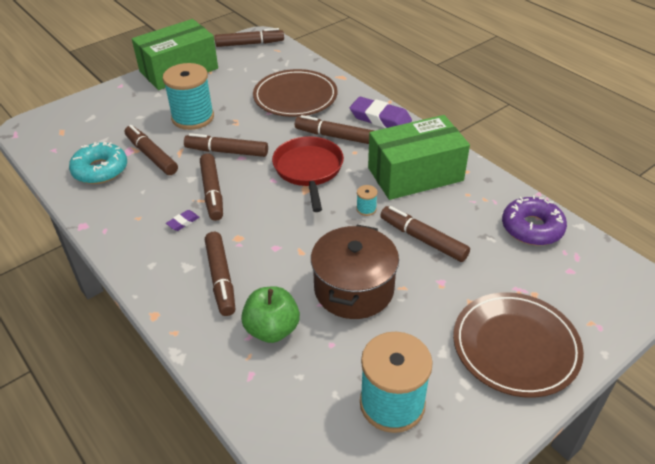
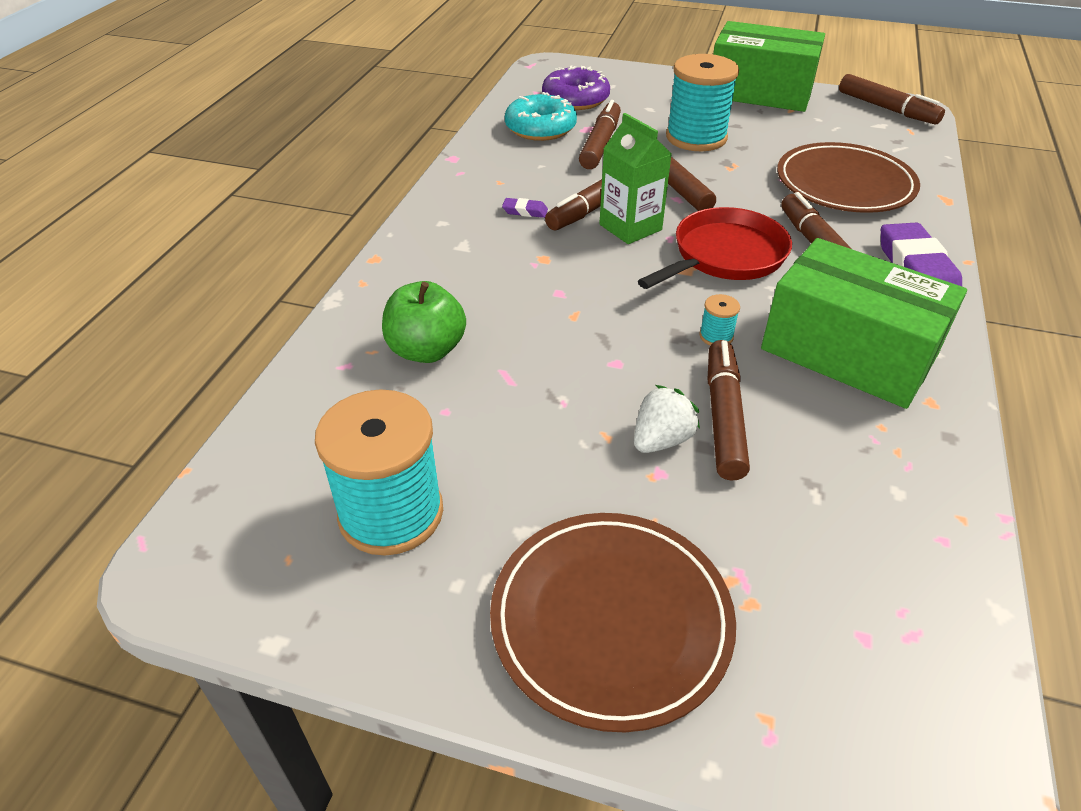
camera: 55 degrees right, 0 degrees up
(221, 278) = (468, 276): brown marker -> none
(247, 189) = (630, 227): none -> green carton
(354, 289) = (557, 389): brown pot -> none
(421, 269) = (661, 440): none -> white strawberry
(532, 228) = (906, 540): purple donut -> purple donut (575, 99)

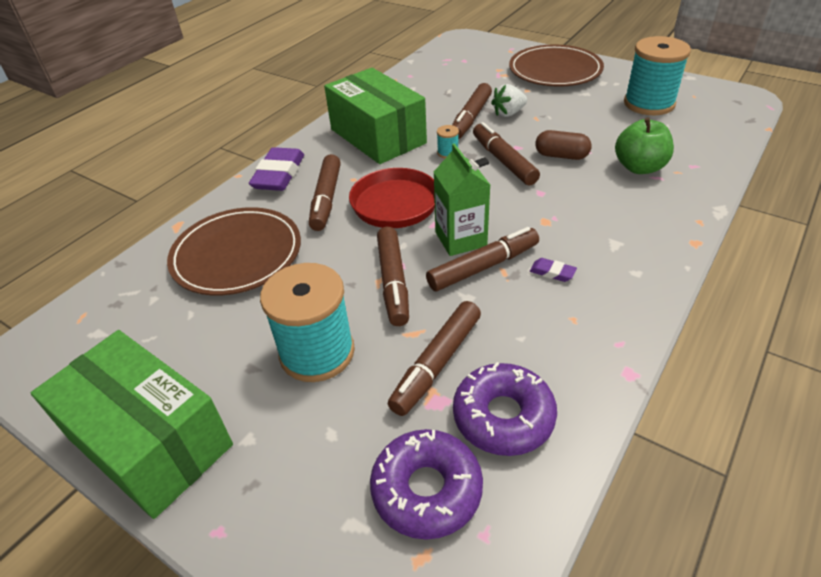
camera: 160 degrees left, 0 degrees up
(540, 128) = (503, 416): turquoise donut -> purple donut
(543, 355) = (561, 156): none -> brown capsule
(887, 109) = (49, 362): brown marker -> brown marker (503, 161)

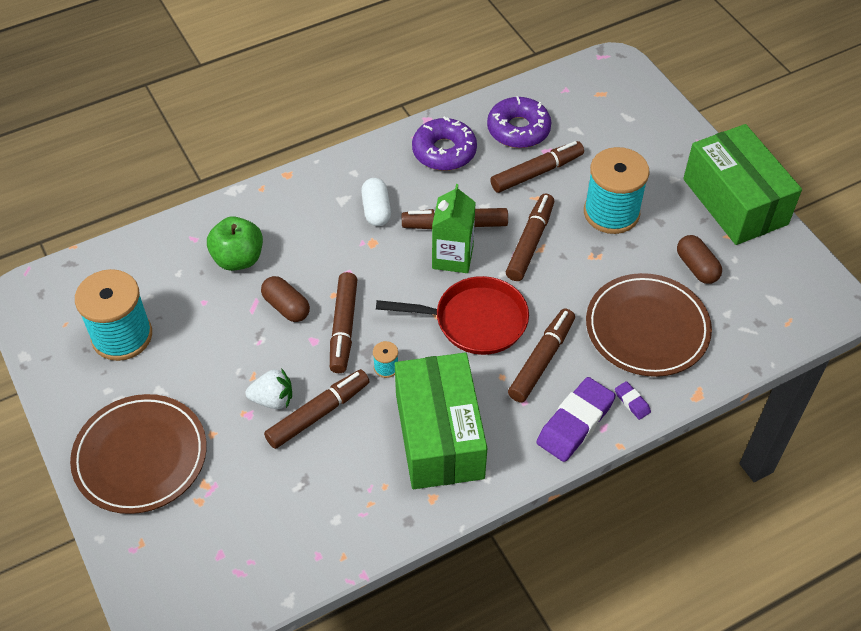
camera: 155 degrees left, 10 degrees up
(194, 331) = (696, 267): none -> brown capsule
(426, 490) = (583, 116): purple donut -> purple donut (444, 151)
(552, 272) = (410, 198): purple eraser -> purple eraser (632, 402)
(572, 248) = (376, 210): none -> white capsule

